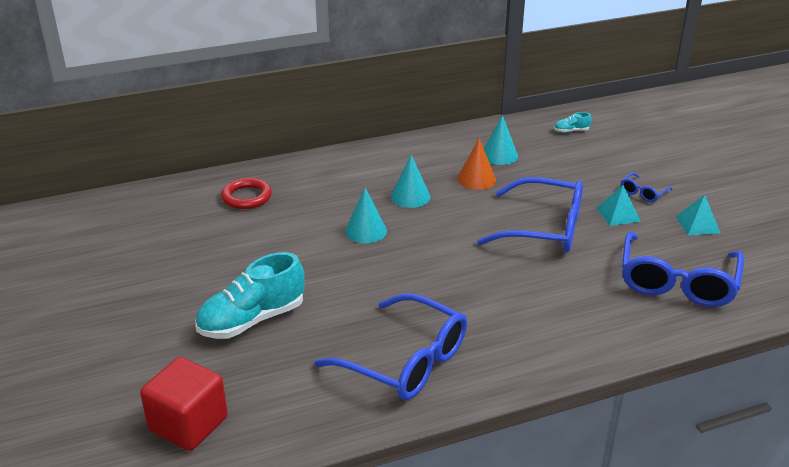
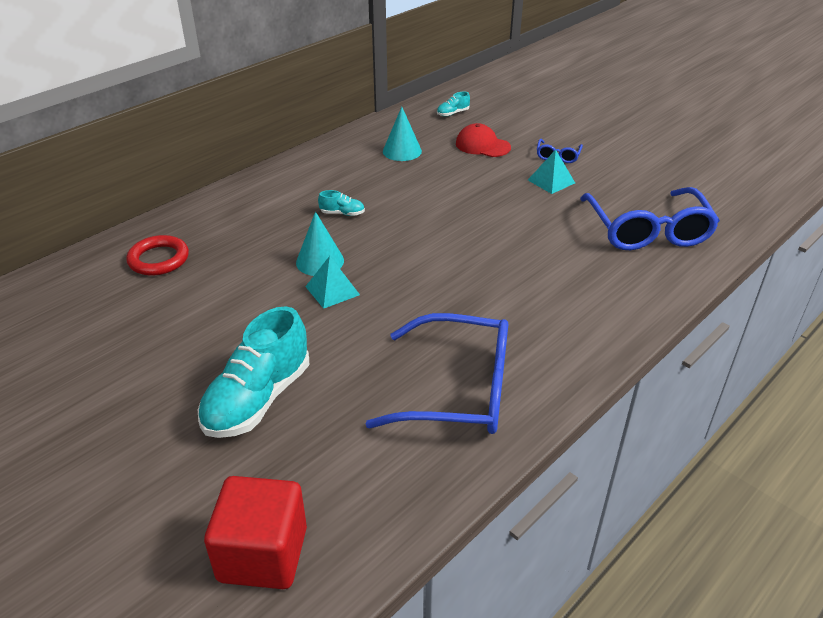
camera: 25 degrees left, 5 degrees up
(410, 196) = (342, 213): turquoise cone -> turquoise shoe
(476, 179) = (396, 180): orange cone -> none
(544, 228) = (495, 212): blue glasses -> none
(577, 167) = (482, 145): none -> red cap
(697, 224) = (624, 173): turquoise pyramid -> turquoise pyramid (332, 290)

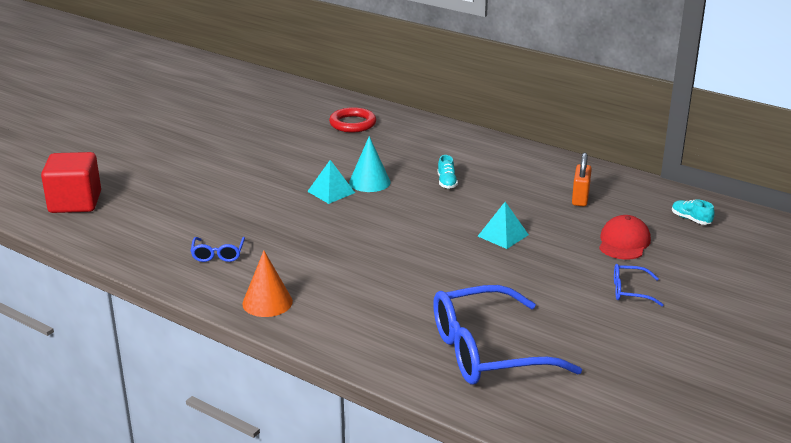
camera: 80 degrees right, 10 degrees down
(258, 399) = (204, 182): turquoise shoe -> none
(402, 151) = (580, 198): turquoise cone -> orange padlock
(459, 390) = (218, 254): blue glasses -> blue glasses, size x0.44
(551, 181) = (566, 288): turquoise pyramid -> turquoise pyramid (503, 235)
(568, 353) = (267, 302): none -> orange cone

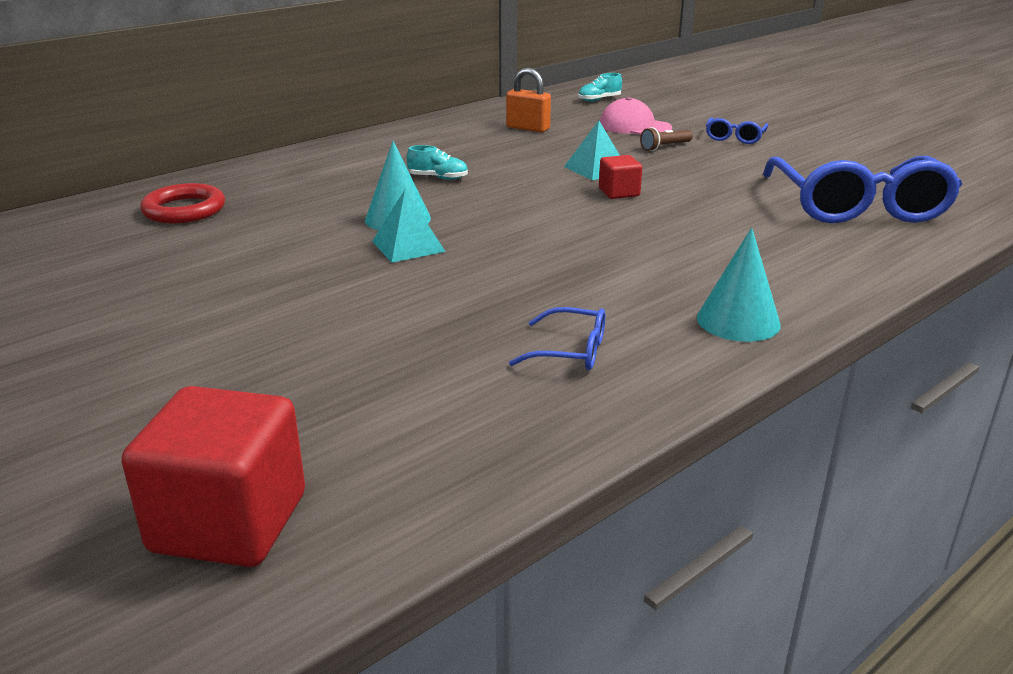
camera: 75 degrees left, 0 degrees up
(267, 302) = (738, 321): orange cone -> turquoise cone
(457, 248) = (619, 192): none -> red cube
(577, 259) = (665, 147): none -> brown flashlight
(624, 242) = (634, 126): red cap -> pink cap

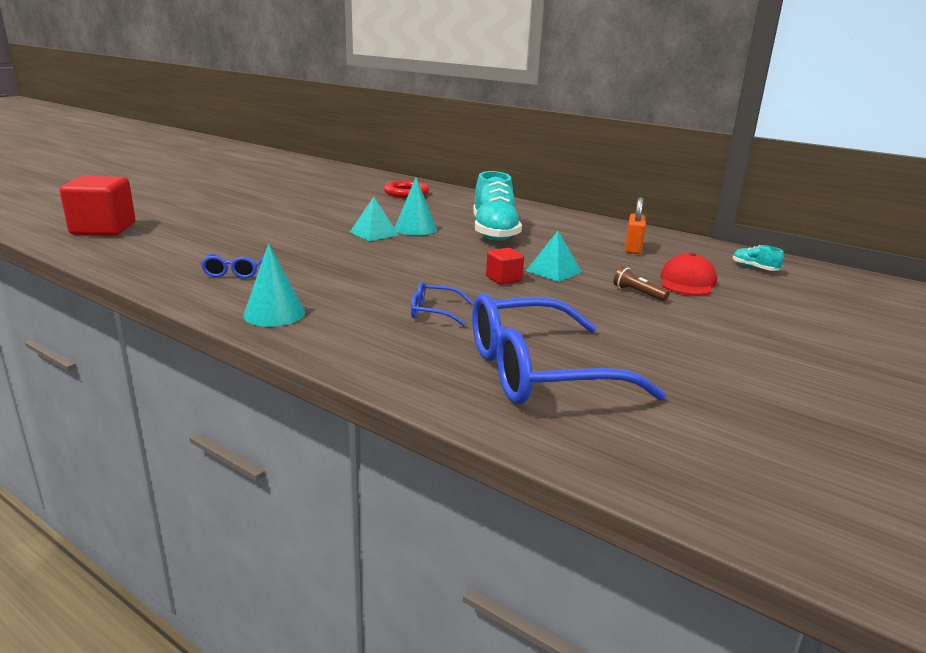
camera: 75 degrees right, 5 degrees down
(438, 178) = (494, 232): turquoise shoe -> turquoise shoe, size x2.35
(634, 126) = (687, 282): pink cap -> red cap
(734, 138) = (705, 322): blue glasses -> blue glasses (433, 312)

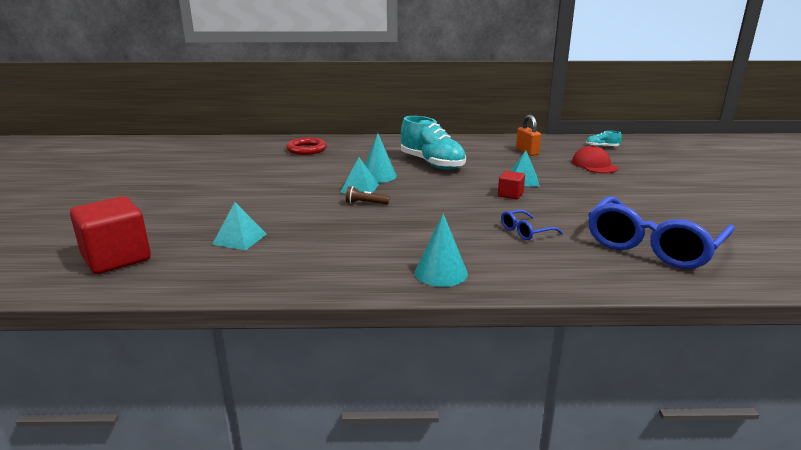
camera: 35 degrees left, 0 degrees up
(198, 241) = (240, 239): none -> turquoise pyramid
(235, 272) = (335, 253): blue glasses -> none
(638, 293) = (589, 180): brown flashlight -> brown flashlight (365, 203)

